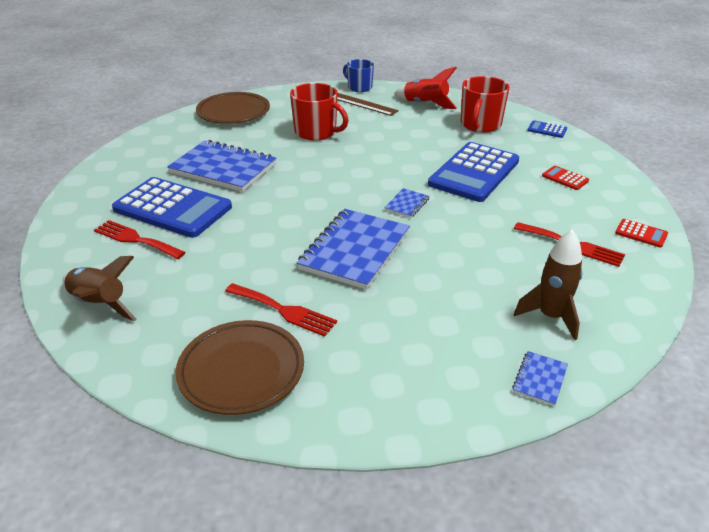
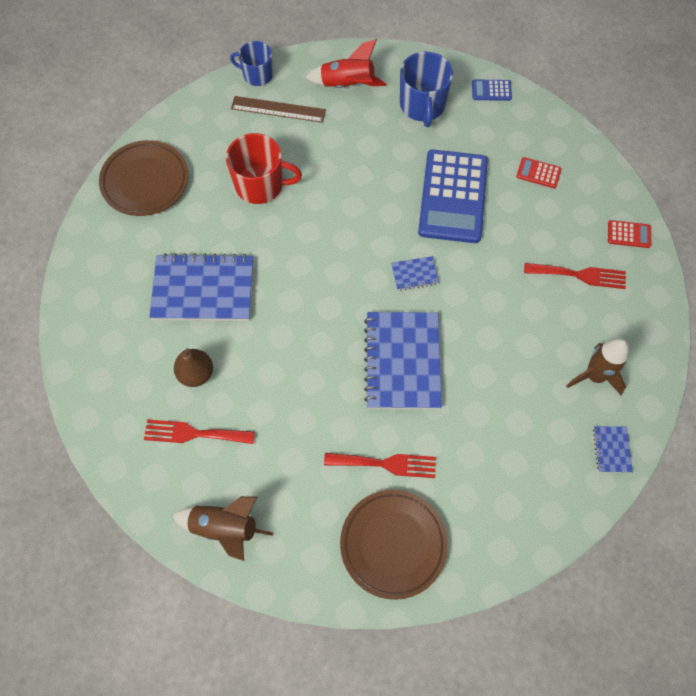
camera: 25 degrees left, 30 degrees up
(173, 208) = (196, 374): blue calculator -> brown pear
(407, 204) = (414, 274): blue notebook -> blue notebook turned 75 degrees clockwise
(480, 125) = (422, 105): red mug -> blue mug

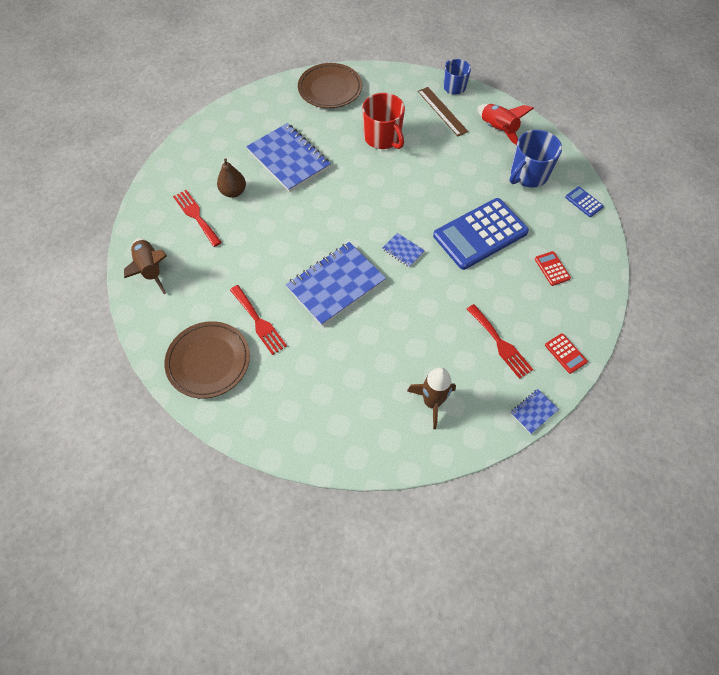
camera: 50 degrees right, 5 degrees down
(611, 449) = (385, 449): blue notebook -> blue notebook (533, 411)

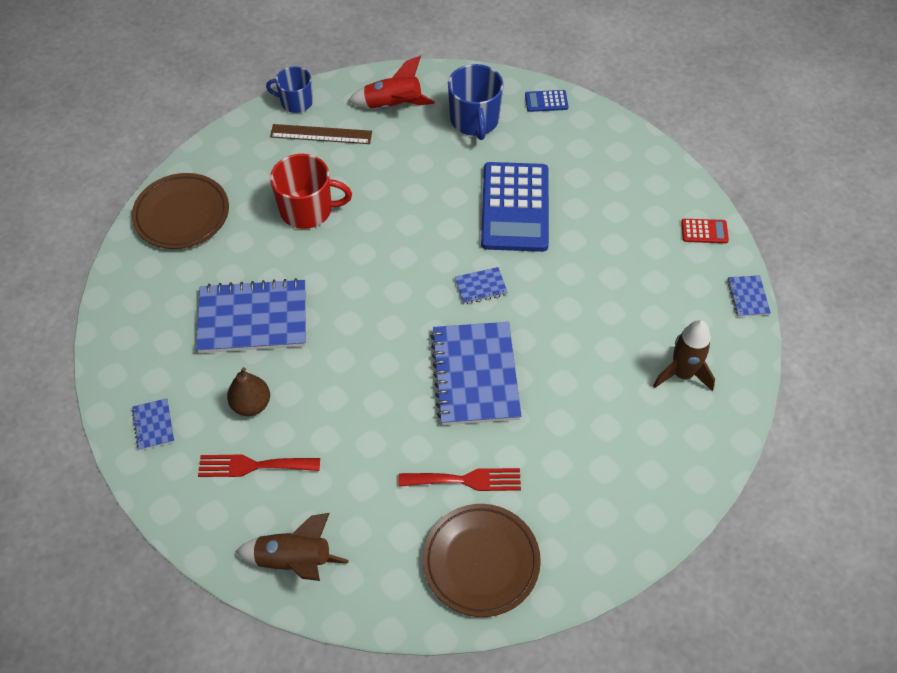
camera: 55 degrees left, 5 degrees down
(190, 160) = (153, 425): none -> blue notebook
(500, 343) = (656, 275): red fork -> none
(552, 268) = (603, 178): red calculator -> none

